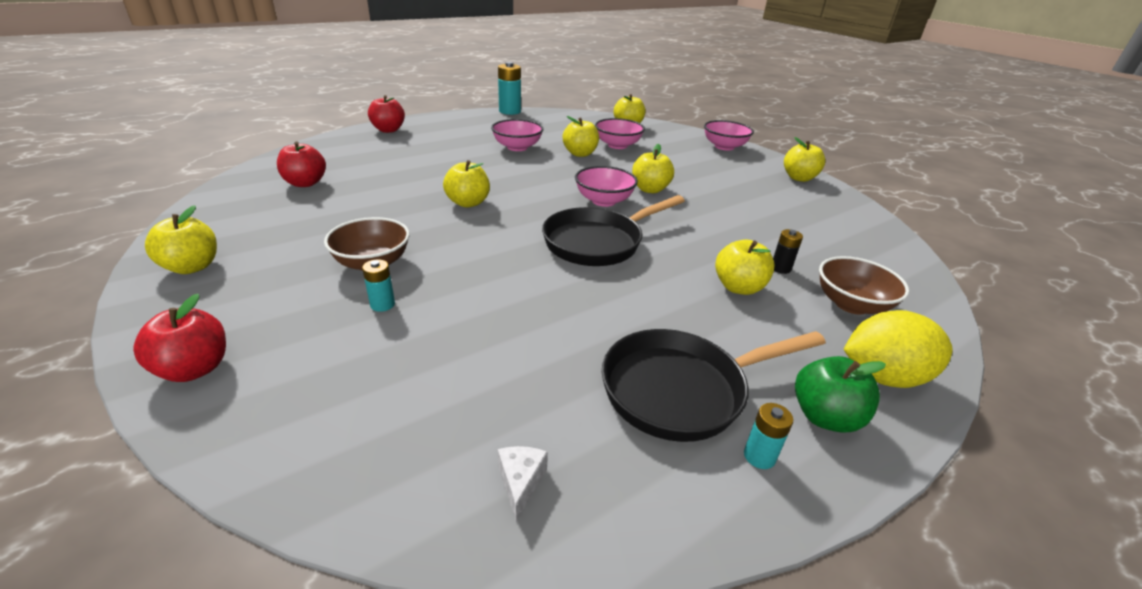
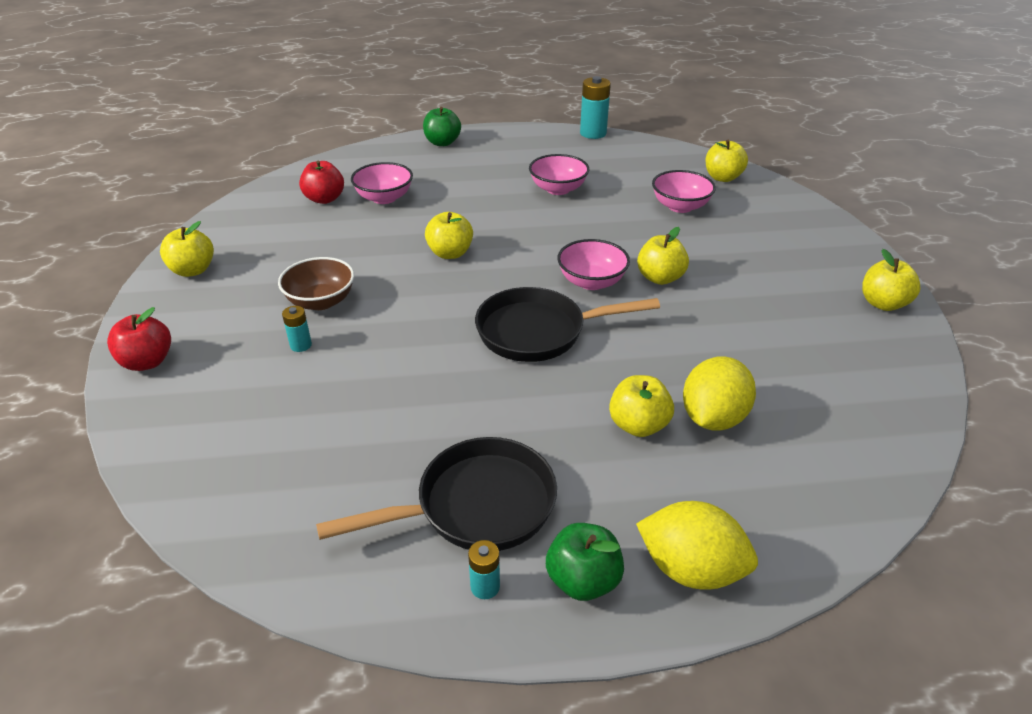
camera: 30 degrees right, 5 degrees up
(388, 130) = (442, 142): red apple -> green apple
(520, 483) = (288, 528): white cheese -> none
(580, 154) = (622, 211): yellow apple -> none
(682, 390) = (476, 506): black pan -> black pan turned 150 degrees clockwise
(724, 147) = (825, 233): pink bowl -> pink bowl (384, 198)
(780, 268) = (713, 418): black battery -> yellow lemon
(851, 304) = (750, 485): brown bowl -> none

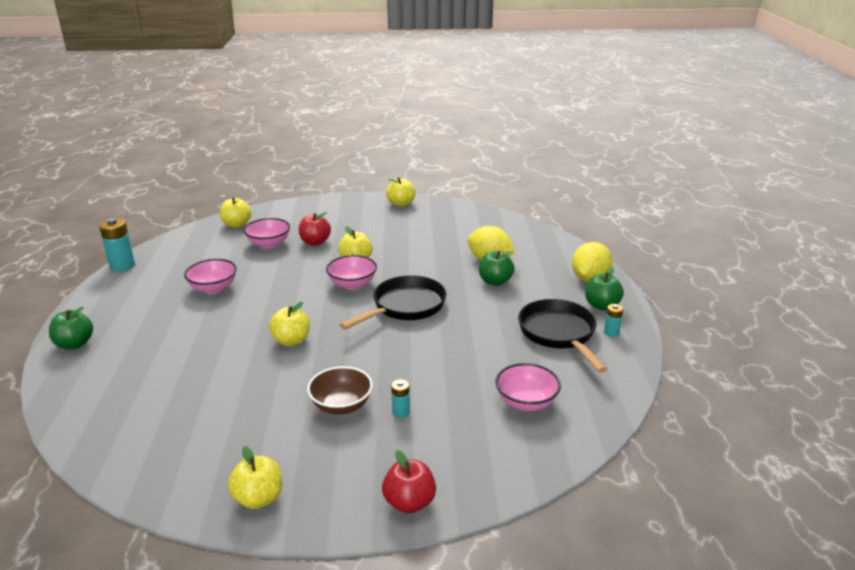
camera: 85 degrees left, 10 degrees down
(324, 199) = (152, 417): red apple -> red apple (315, 242)
(384, 198) = (173, 378): pink bowl -> pink bowl (526, 402)
(539, 332) = (405, 307): black pan -> black pan turned 135 degrees counterclockwise
(638, 425) = (495, 281): yellow apple -> green apple

